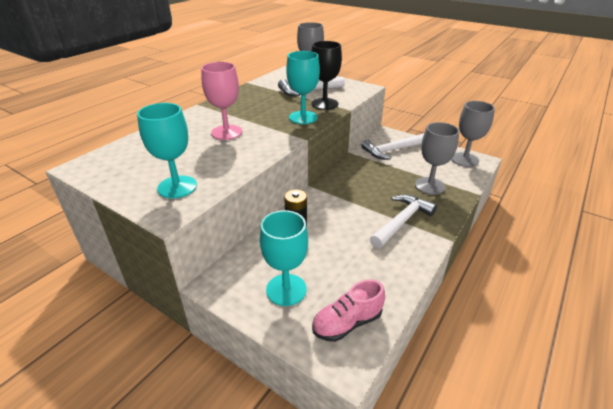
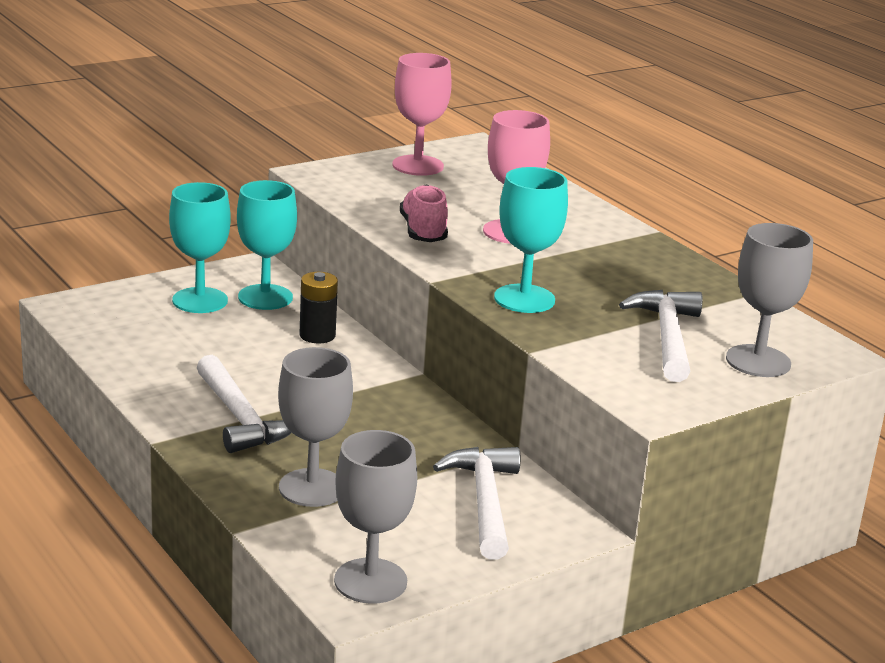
camera: 110 degrees right, 10 degrees down
(132, 178) = (418, 166): none -> pink goblet
(177, 187) = (369, 183): turquoise goblet -> turquoise goblet (265, 297)
(324, 104) = (579, 335): black goblet -> none
(347, 323) = (110, 319): pink shoe -> pink shoe (423, 232)

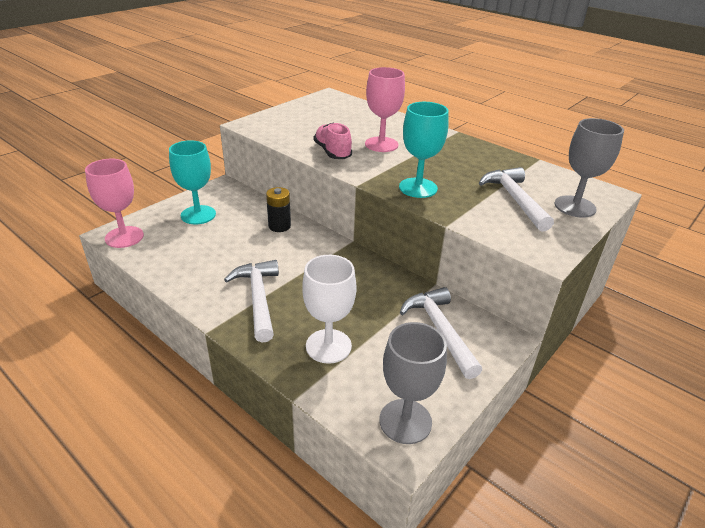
camera: 15 degrees left, 10 degrees up
(241, 418) = (258, 298): white hammer -> white hammer turned 150 degrees counterclockwise
(265, 297) = (237, 205): turquoise goblet -> none
(312, 488) = (328, 346): grey goblet -> white goblet
(418, 166) = (305, 111): pink goblet -> pink goblet (124, 237)

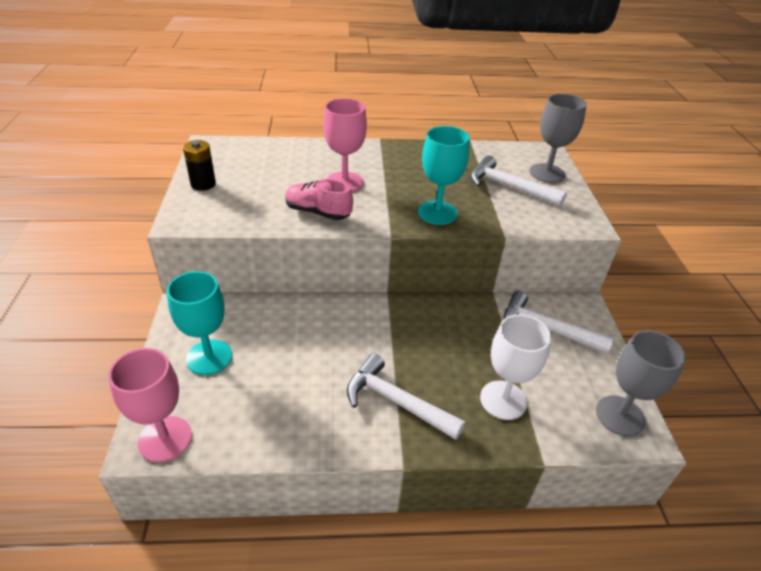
camera: 45 degrees left, 5 degrees up
(279, 226) = (308, 317): black battery -> black battery (203, 184)

